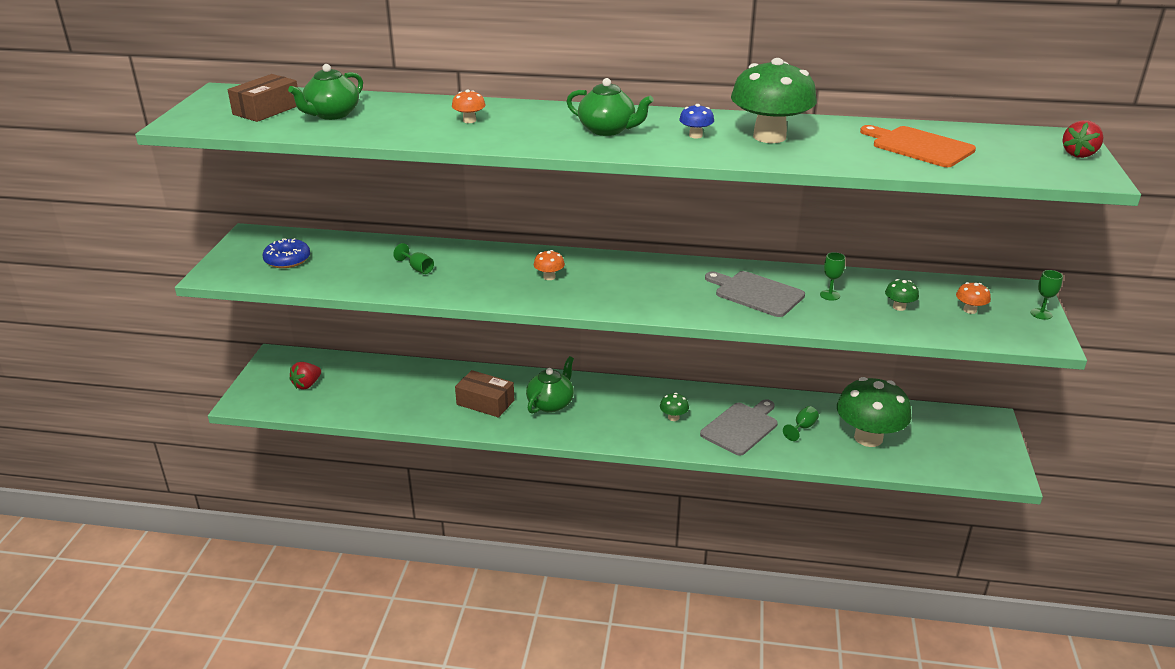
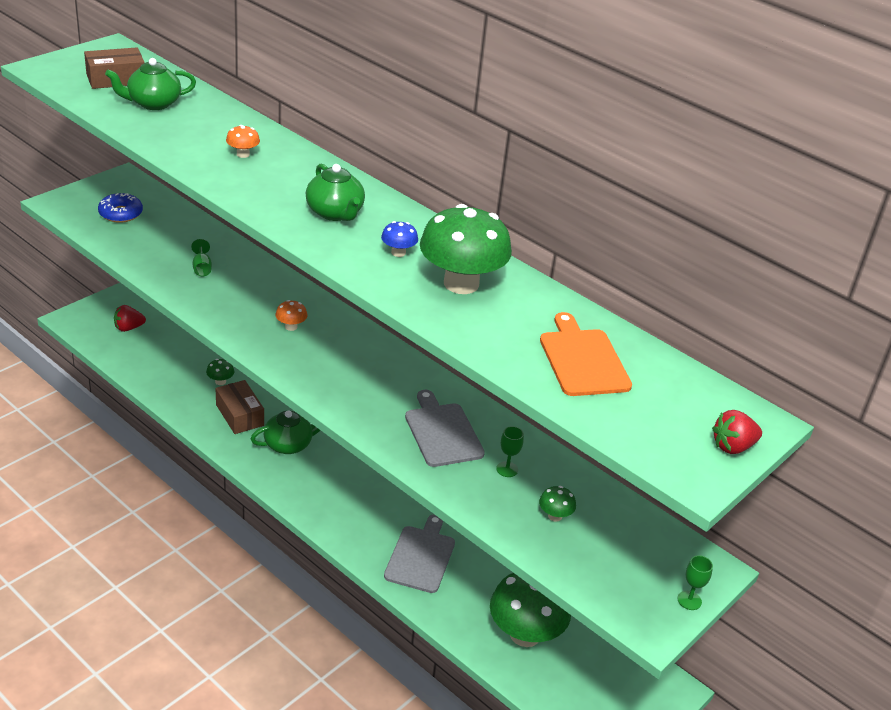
camera: 30 degrees right, 5 degrees up
(673, 417) = (374, 514): green mushroom -> green mushroom (220, 381)
(741, 427) = (421, 556): grey cutting board -> grey cutting board turned 60 degrees counterclockwise
(802, 427) = (476, 589): green goblet -> none
(970, 310) = (620, 556): orange mushroom -> none

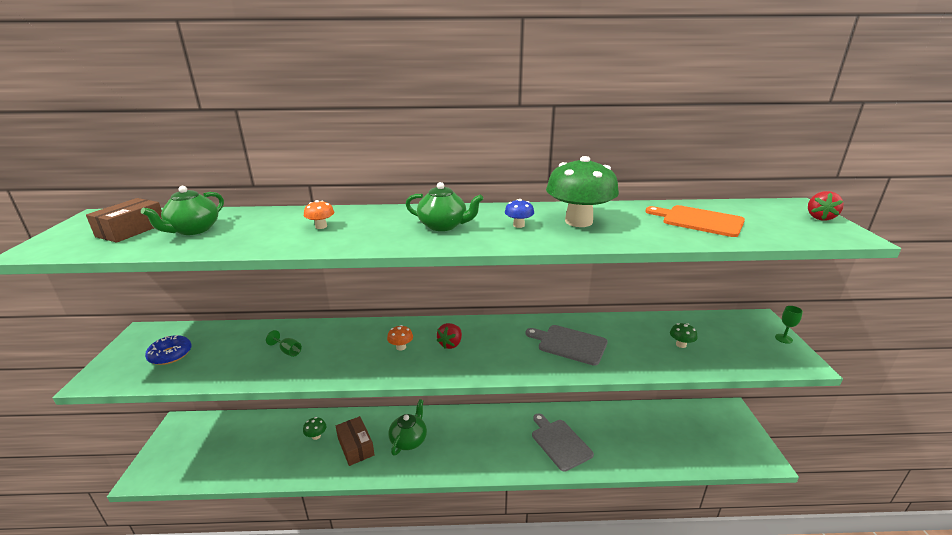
camera: 40 degrees left, 10 degrees down
(128, 328) = (203, 449): red strawberry -> red strawberry (450, 344)
(239, 415) = (355, 446): brown box -> brown box turned 45 degrees clockwise
(507, 469) = (625, 339): green goblet -> none
(525, 634) = (655, 439): green mushroom -> none

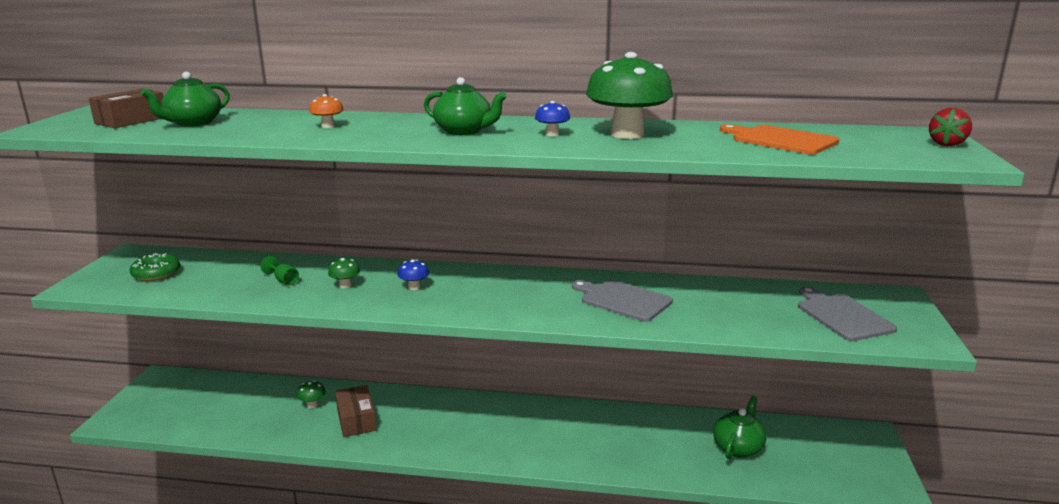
camera: 10 degrees right, 5 degrees down
(170, 355) = (156, 274): blue donut -> green donut
(401, 347) = (414, 287): orange mushroom -> blue mushroom
(409, 440) = (422, 420): green teapot -> green teapot (738, 447)
(450, 344) = (474, 289): red strawberry -> none
(560, 442) = (615, 443): grey cutting board -> grey cutting board (842, 316)
(681, 344) = (770, 311): green mushroom -> green mushroom (345, 285)
(783, 338) = (918, 317): green goblet -> none

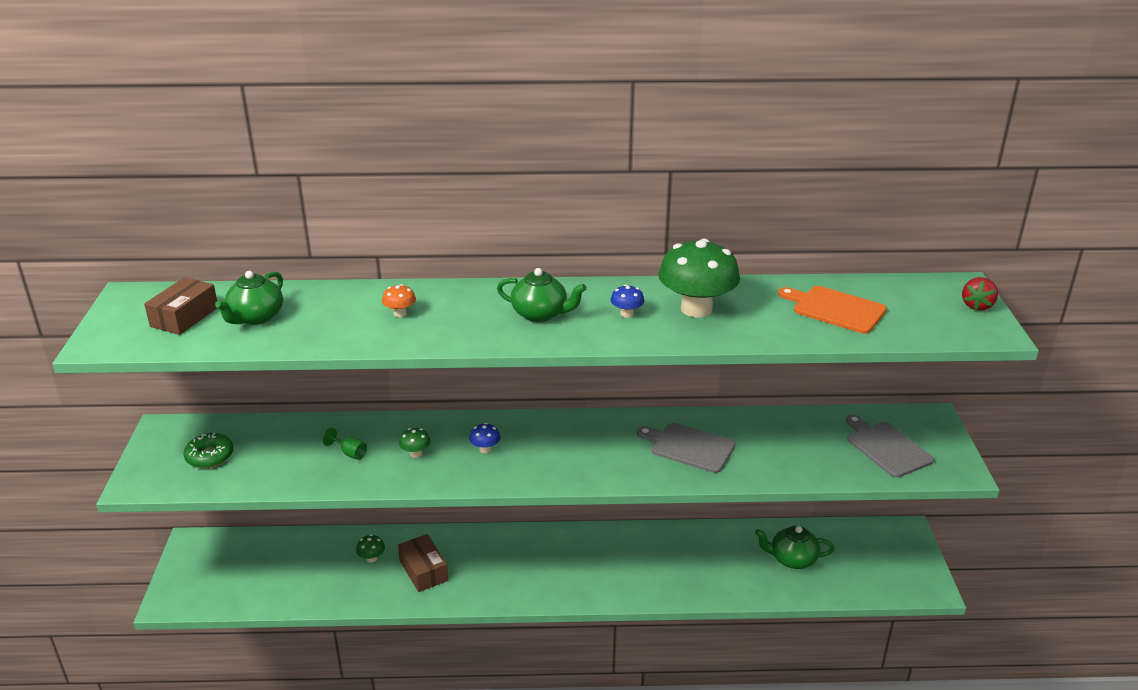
camera: 10 degrees left, 10 degrees up
(738, 447) = (792, 559): green teapot -> green teapot turned 105 degrees counterclockwise

